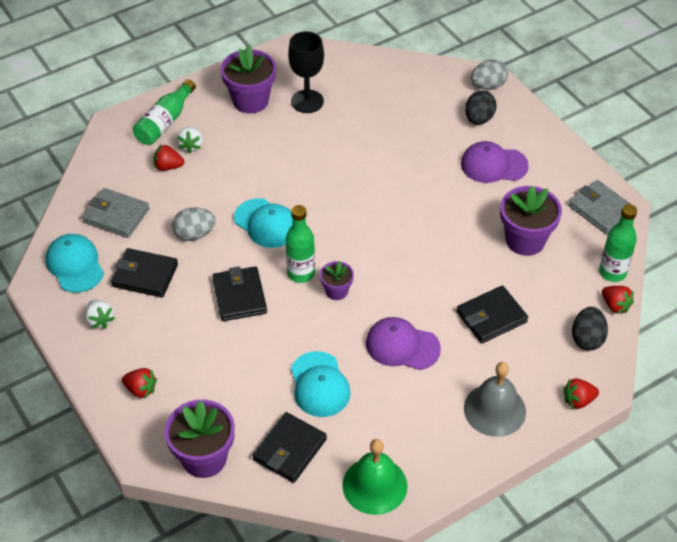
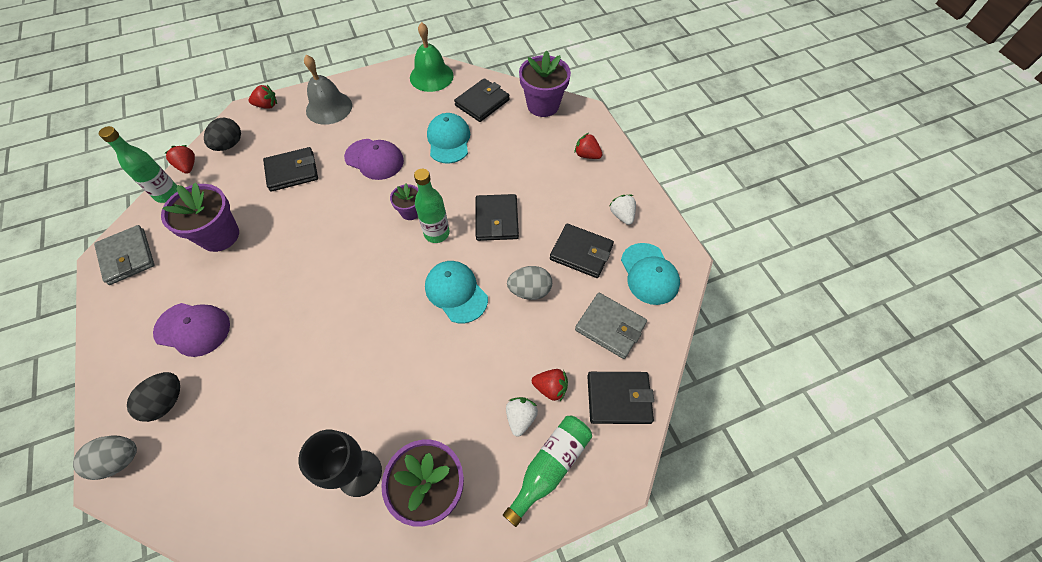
camera: 170 degrees left, 10 degrees up
(110, 167) = (618, 398): none -> black wallet

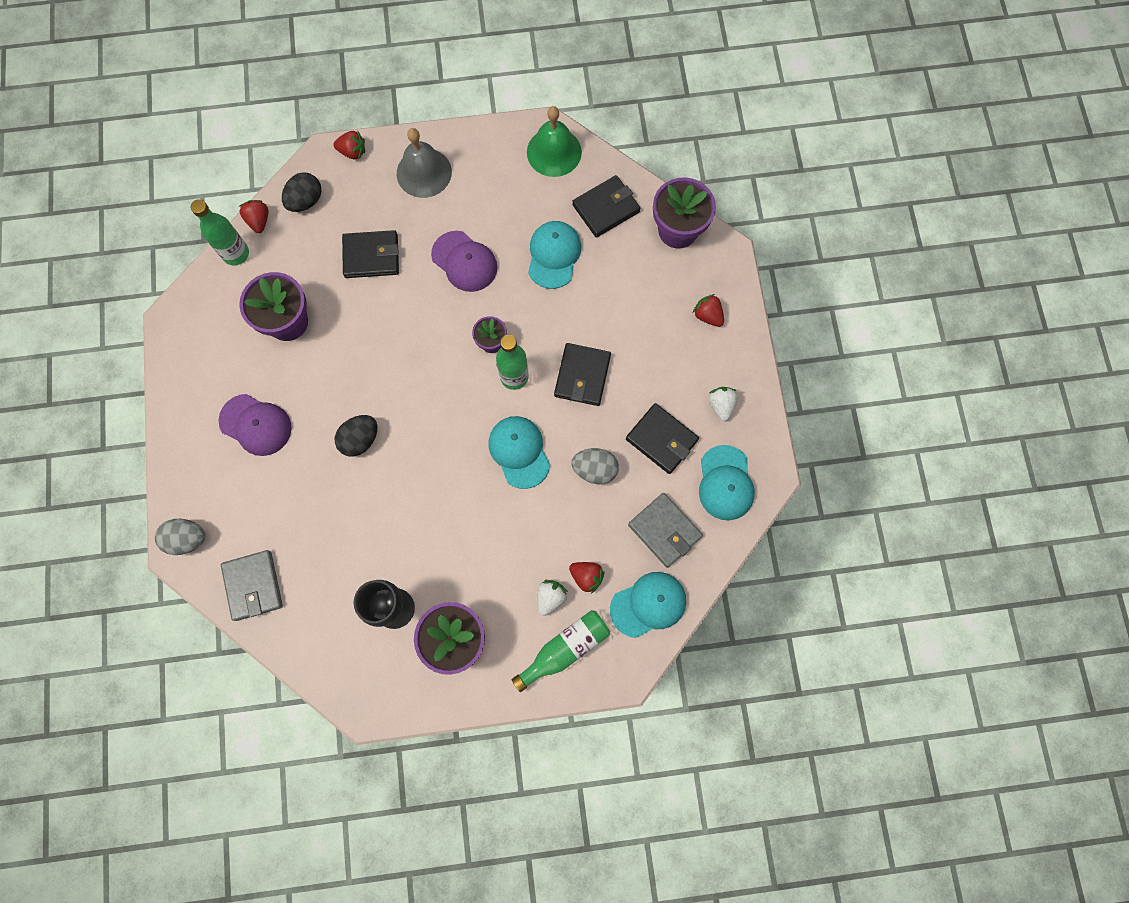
camera: 15 degrees right, 15 degrees up
(127, 257) = (194, 324): grey wallet -> grey wallet (253, 586)
(166, 402) = (229, 494): black egg -> black egg (360, 440)
(618, 398) = (648, 604): black wallet -> turquoise cap

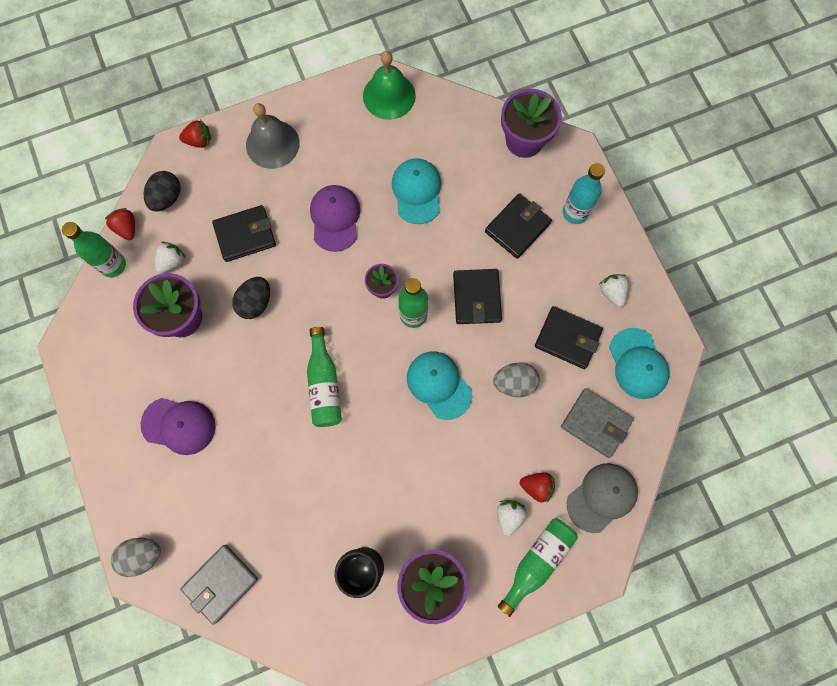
camera: 15 degrees left, 0 degrees up
(253, 586) = (220, 583): grey wallet -> grey wallet turned 75 degrees clockwise
(293, 264) = (172, 261): none -> white strawberry
(360, 440) = (284, 413): black egg -> black egg (255, 303)
(407, 422) = (324, 384): none -> green bottle
(464, 261) = (335, 218): purple cap -> purple cap turned 120 degrees counterclockwise
(606, 208) = (452, 136): black wallet -> black wallet (517, 227)
(648, 604) = (602, 497): turquoise cap -> grey cap
(708, 316) = (575, 212): red strawberry -> turquoise bottle

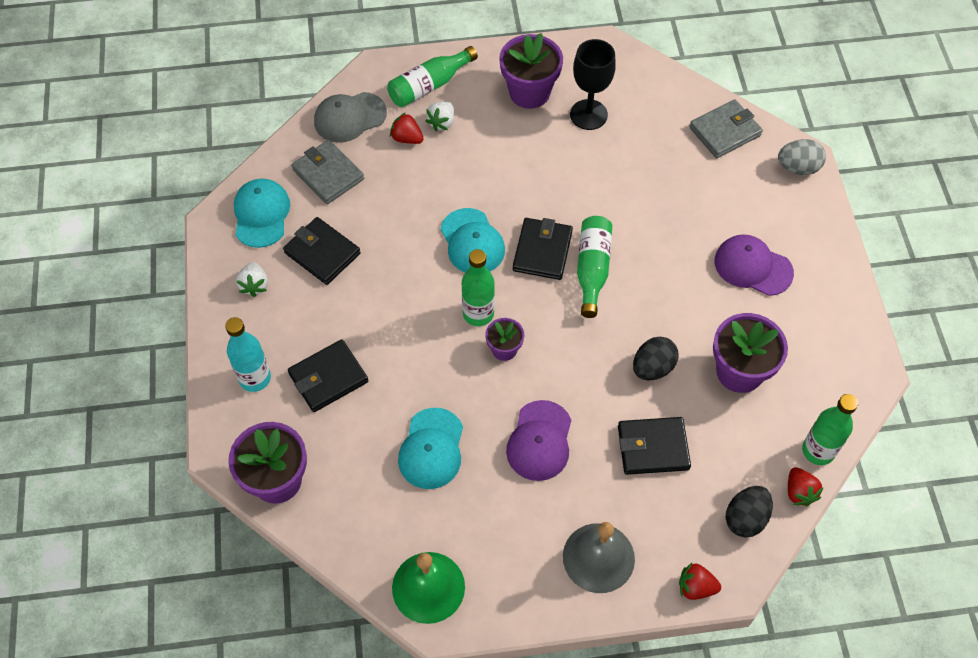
camera: 165 degrees left, 15 degrees down
(172, 261) = (746, 437): white strawberry -> none
(477, 298) = (403, 314): black wallet -> black wallet (542, 251)
(514, 383) = (394, 226): grey egg -> none

